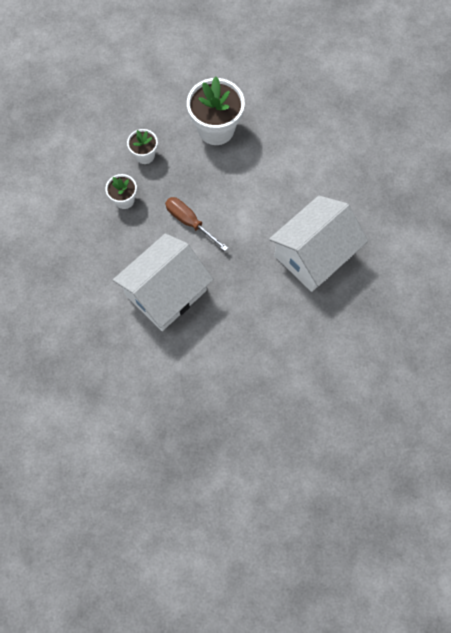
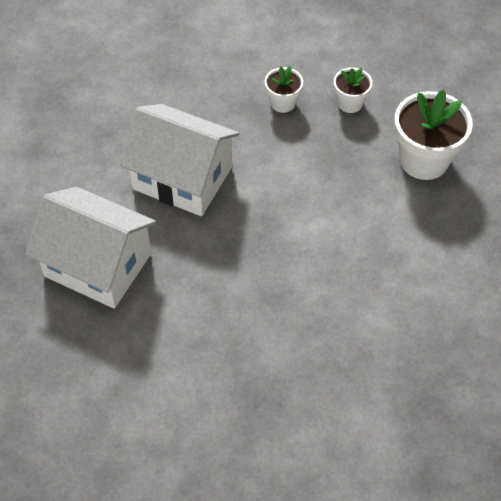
camera: 70 degrees right, 15 degrees down
(189, 222) = (283, 172): brown screwdriver -> none
(314, 254) = (300, 318): white house -> white house (98, 265)

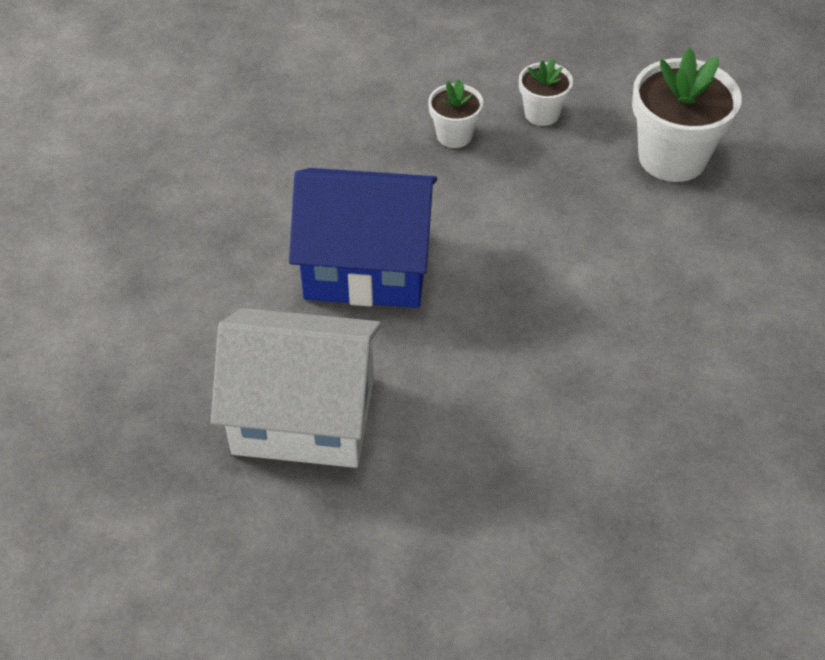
camera: 20 degrees left, 5 degrees down
(182, 178) = (367, 266): white house -> blue house

